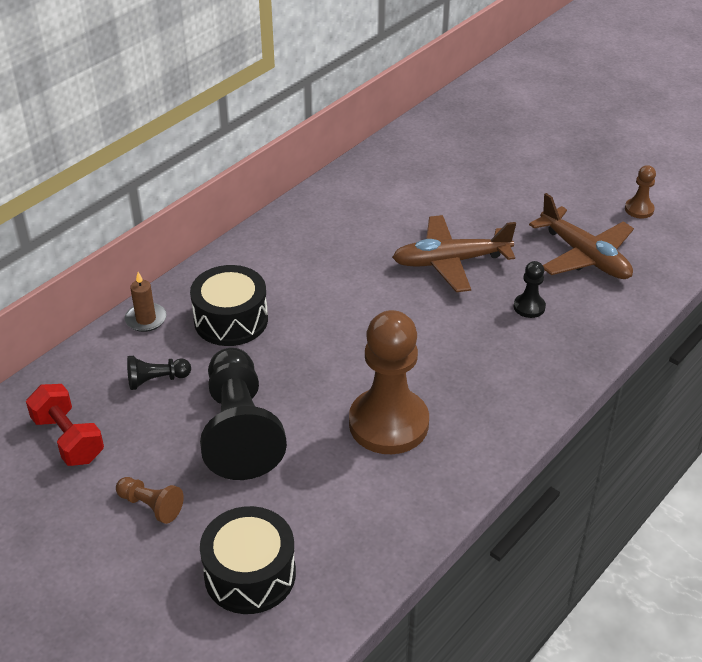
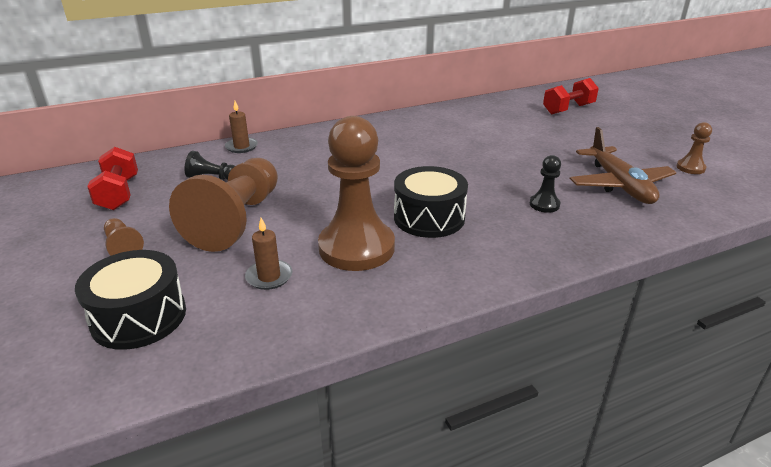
camera: 25 degrees right, 10 degrees down
(231, 320) = (297, 159): black drum -> black drum (429, 218)
(240, 430) = (237, 220): black pawn -> brown pawn
(332, 487) = (269, 277): none -> brown candle
(450, 261) = (495, 164): brown plane -> none
(478, 142) = (568, 109): none -> red dumbbell

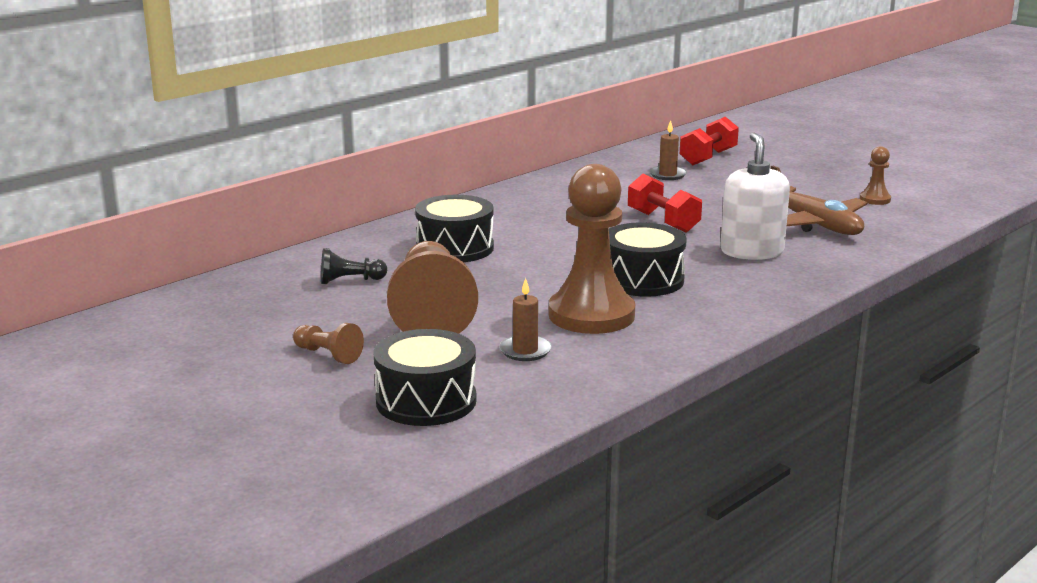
camera: 20 degrees left, 10 degrees down
(118, 194) = (250, 312): red dumbbell -> red dumbbell (663, 222)
(241, 147) = (346, 246): brown candle -> brown candle (667, 175)
(312, 161) = (455, 248): none -> black drum
(544, 204) = (751, 251): black pawn -> white soap dispenser

